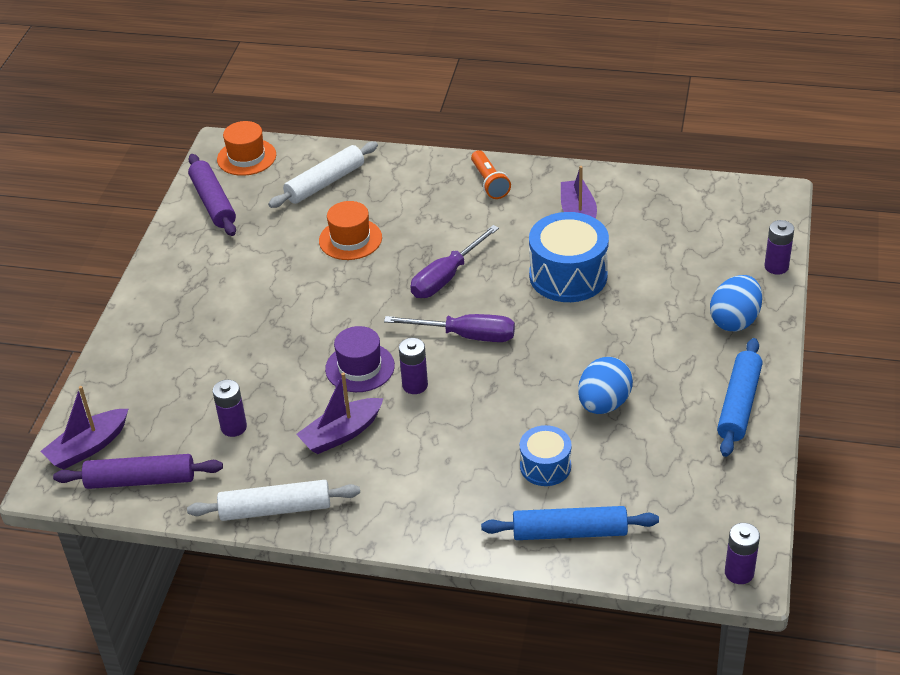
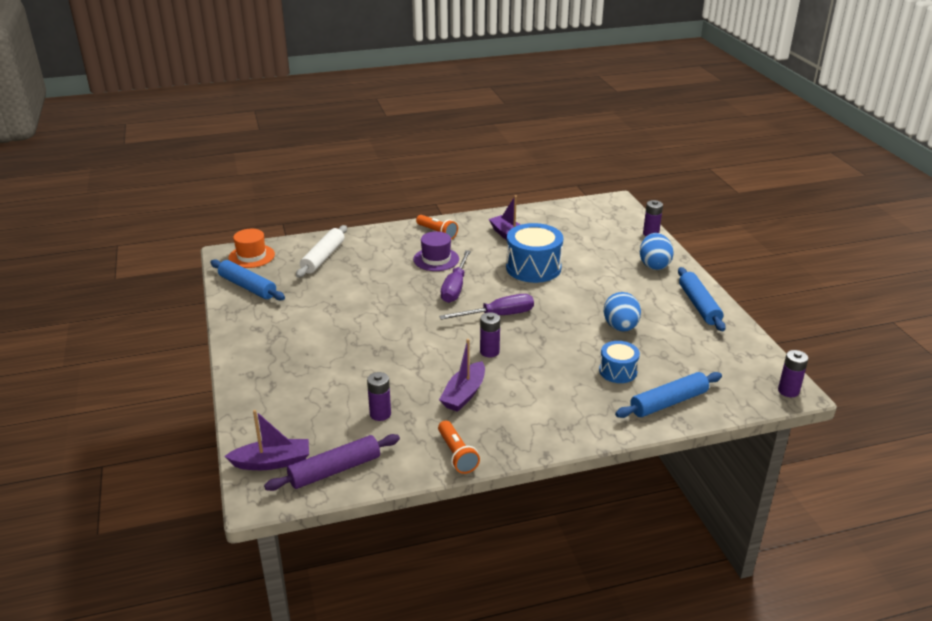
camera: 30 degrees left, 10 degrees down
(88, 447) = (272, 462): purple boat -> purple boat turned 120 degrees counterclockwise
(213, 202) = (247, 287): purple rolling pin -> blue rolling pin
(275, 509) = (457, 454): white rolling pin -> orange flashlight
(350, 239) = (369, 283): orange hat -> none
(360, 367) = (442, 352): purple hat -> purple hat (436, 259)

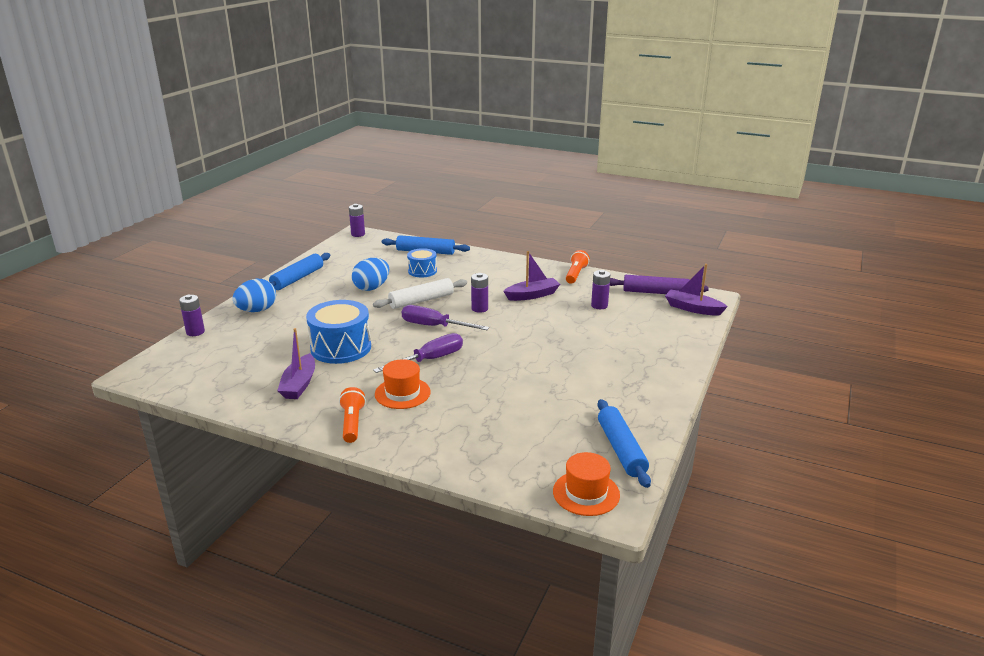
camera: 140 degrees left, 5 degrees down
(323, 257) = (506, 450): white rolling pin -> white rolling pin (421, 300)
(436, 259) = (402, 393): purple hat -> orange hat

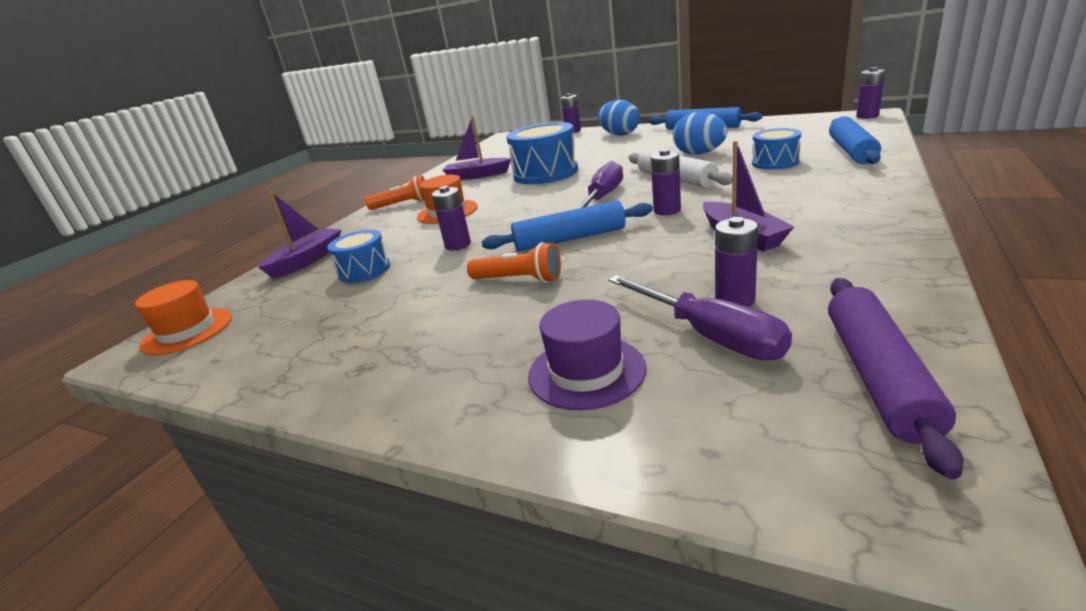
camera: 95 degrees right, 0 degrees up
(430, 360) = (516, 210): purple screwdriver -> purple screwdriver (709, 335)
(486, 381) = (458, 245): none -> purple battery
(511, 420) = (364, 270): none -> blue drum
(575, 274) = (888, 261): orange flashlight -> orange flashlight (519, 280)
(621, 449) = (245, 352): blue rolling pin -> blue rolling pin (570, 239)
(650, 339) = (586, 371): none -> purple hat
(693, 308) = (805, 452): purple boat -> purple boat (307, 260)

